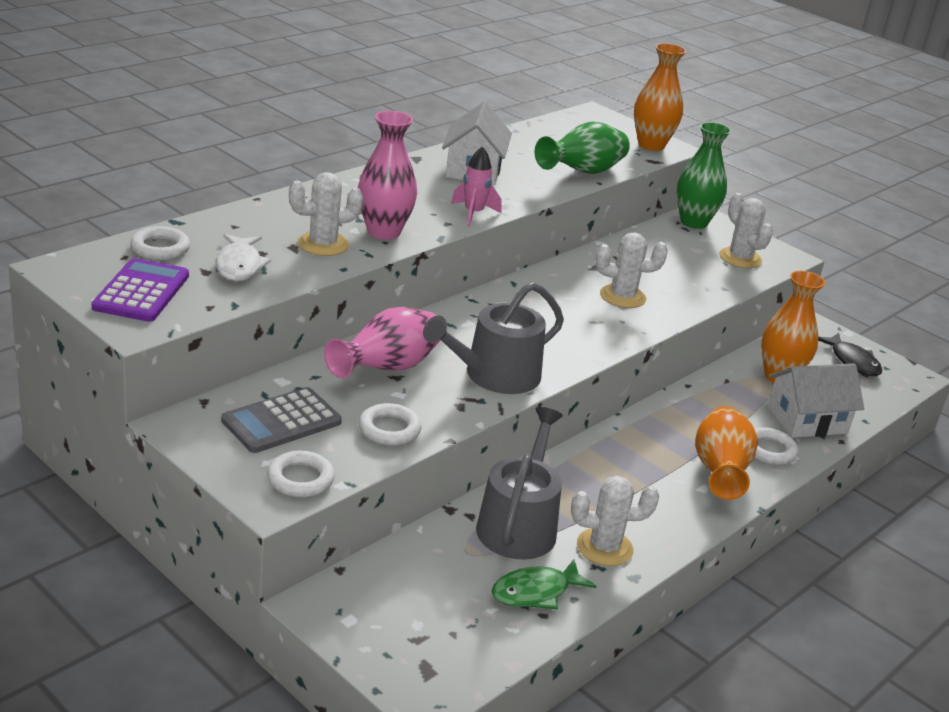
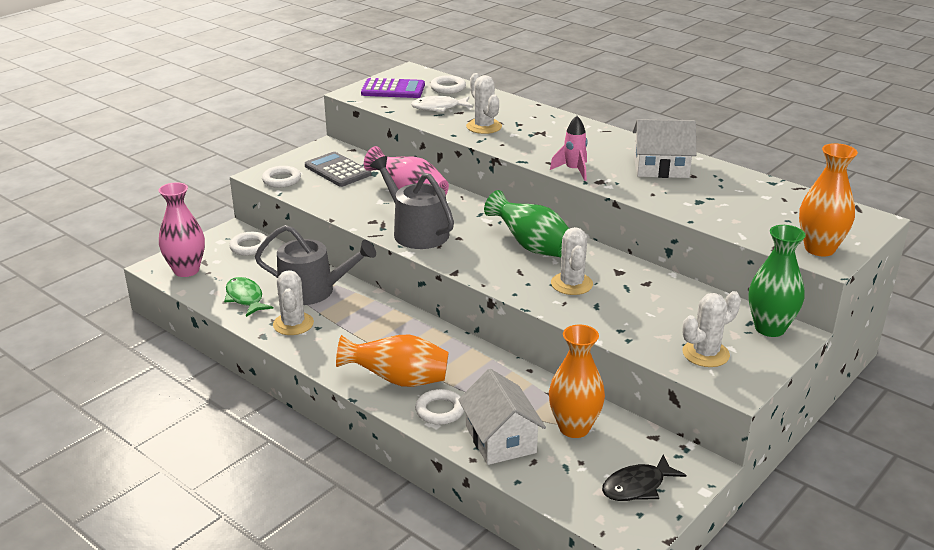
camera: 90 degrees right, 0 degrees up
(383, 232) = (517, 143): pink vase -> pink vase (186, 270)
(389, 429) = (338, 200): white ring -> white ring (249, 247)
(582, 172) = (705, 213): green vase -> green vase (531, 246)

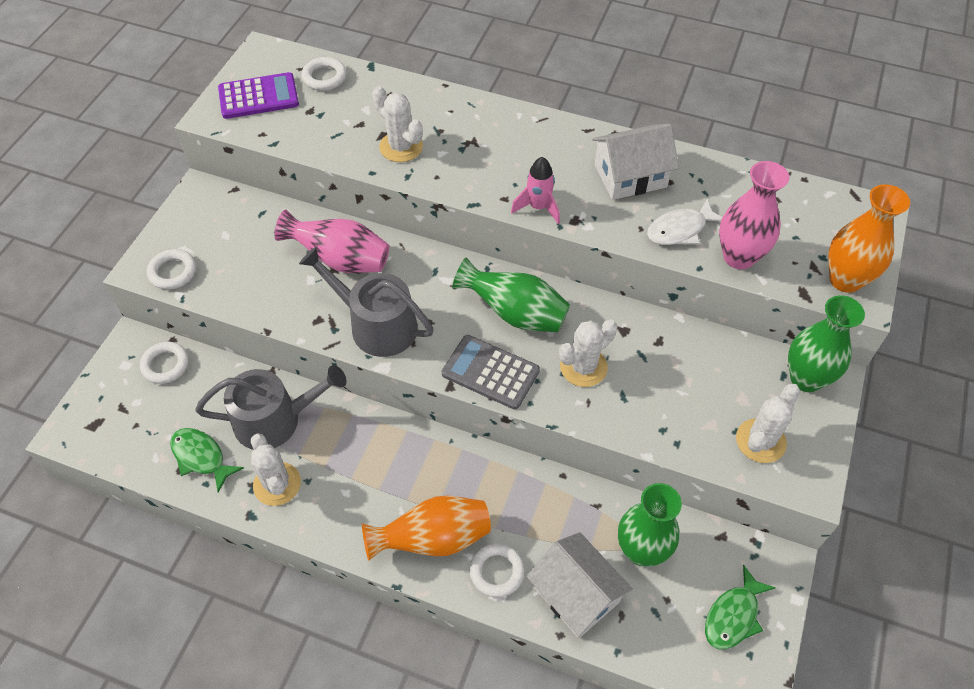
camera: 20 degrees left, 25 degrees up
(186, 270) = (107, 430): pink vase -> pink vase (739, 257)
(337, 170) = (234, 234): grey calculator -> grey calculator (490, 372)
(439, 108) = (331, 121): white fish -> white fish (680, 230)
(571, 284) = (583, 367): white cactus -> white cactus turned 75 degrees clockwise
(574, 428) = (641, 550): orange vase -> green vase
(637, 486) = (733, 615): black fish -> green fish

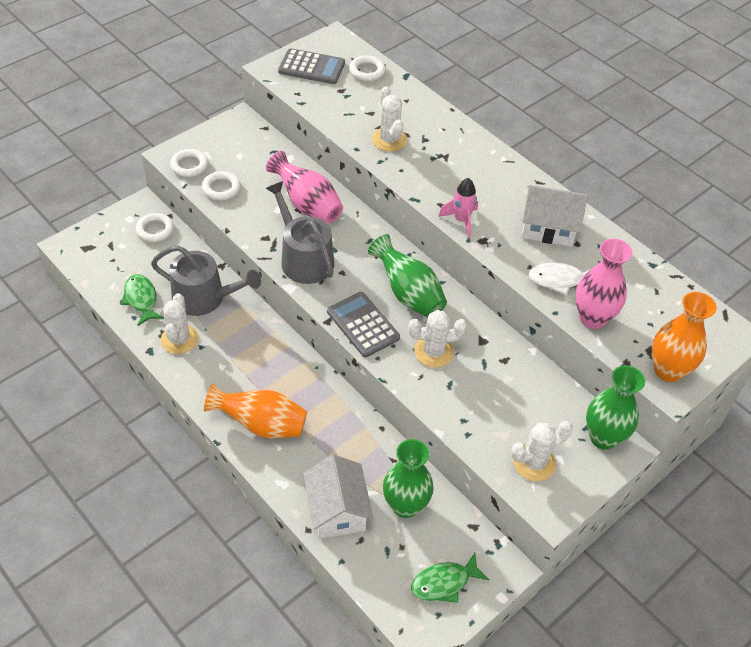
camera: 25 degrees right, 5 degrees down
(258, 97) = (311, 67): purple calculator -> grey calculator
(497, 571) = (291, 467): white ring -> white ring (221, 188)

